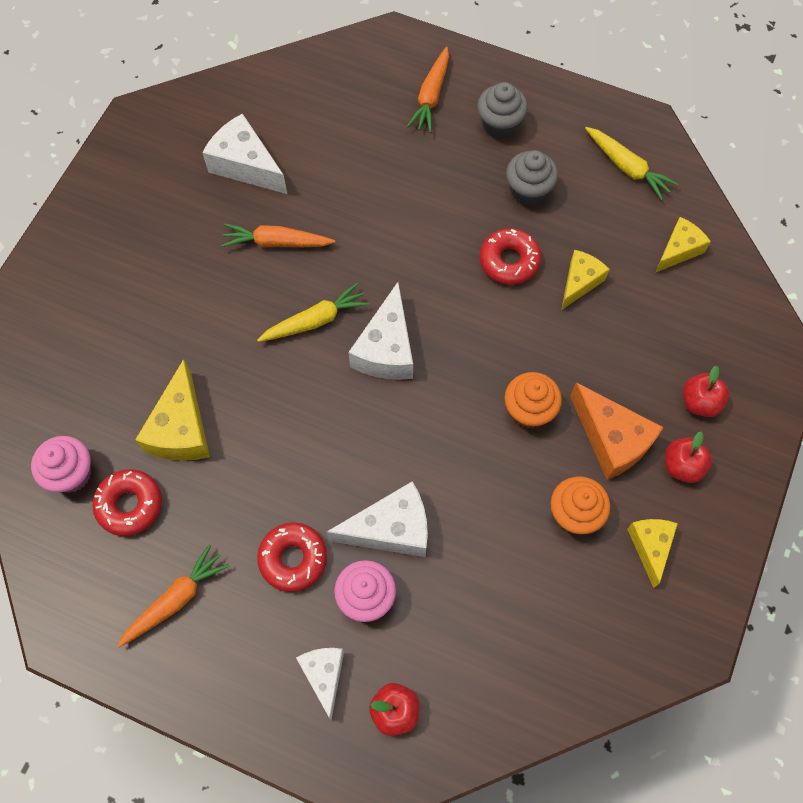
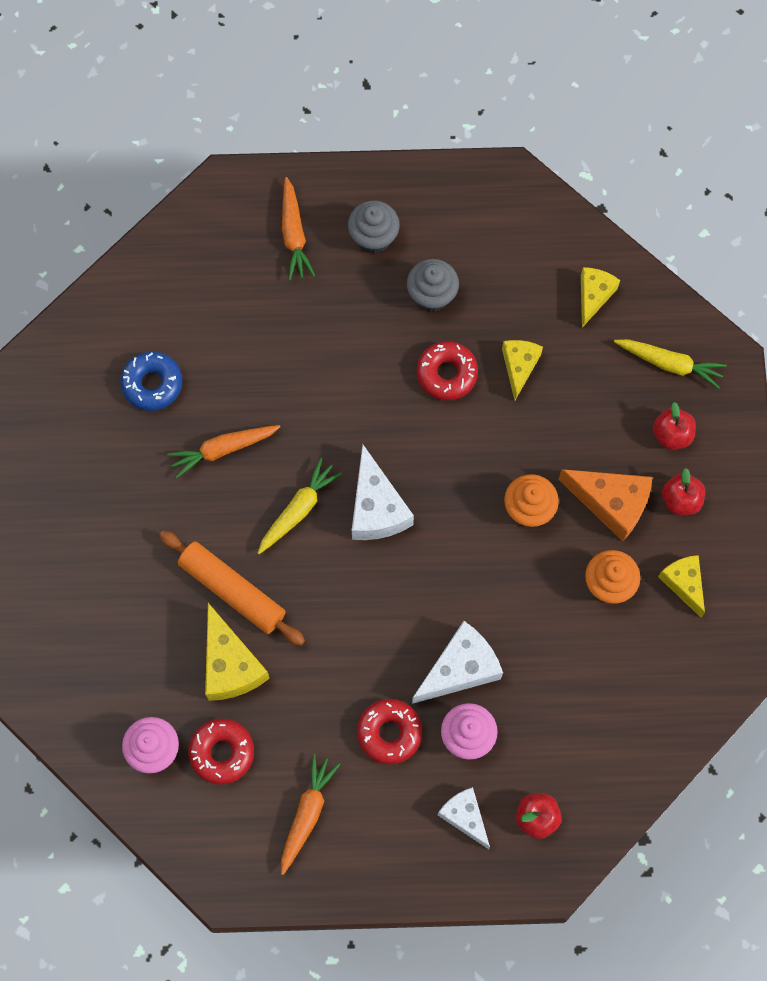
camera: 25 degrees left, 5 degrees up
(219, 365) = (232, 591): none -> orange rolling pin
(246, 165) = (152, 384): white cheese -> blue donut
(627, 167) = (512, 231): yellow carrot -> yellow carrot (669, 364)

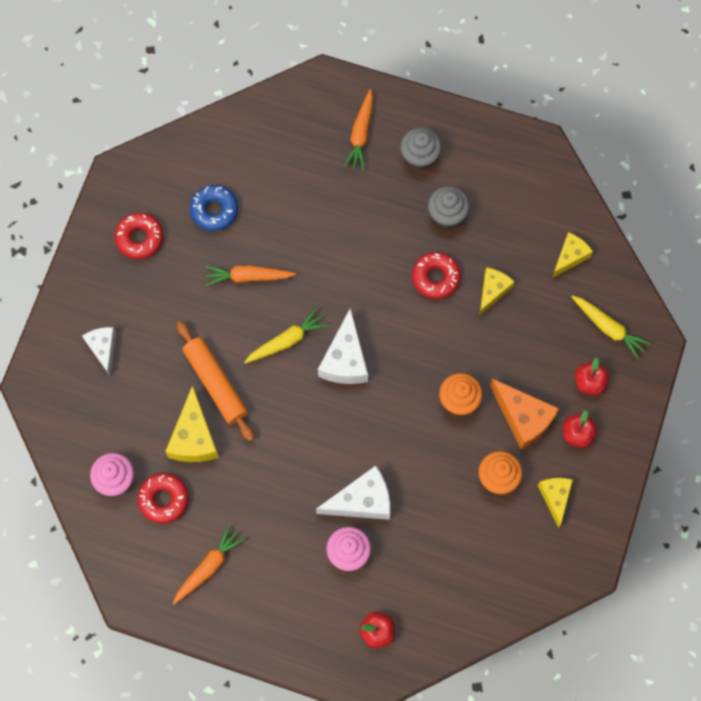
camera: 20 degrees right, 0 degrees up
(389, 733) = (291, 529): red donut -> red donut (140, 238)
(465, 817) = (324, 611): white cheese -> white cheese (103, 348)

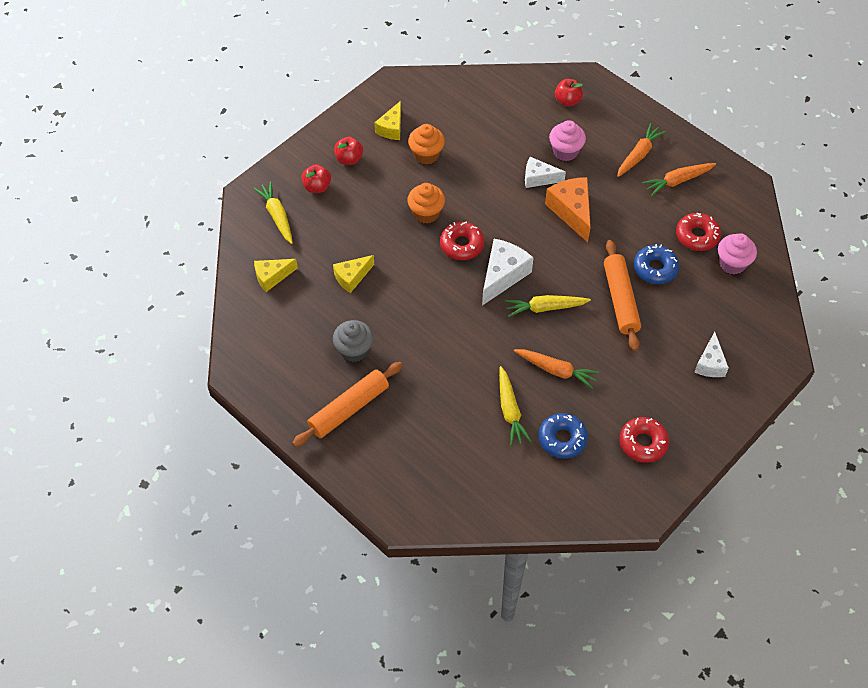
camera: 155 degrees left, 15 degrees down
(194, 437) = (655, 268): yellow cheese -> blue donut
(273, 218) = (510, 410): none -> yellow carrot
(361, 134) = (391, 451): orange carrot -> orange carrot (638, 155)
(362, 501) = (538, 178): white cheese -> white cheese, size x0.65
(419, 156) = (349, 409): grey cupcake -> orange rolling pin
(436, 277) = (393, 306): red donut -> red donut (462, 245)
(523, 418) = (383, 184): orange cheese -> orange cheese (571, 211)

